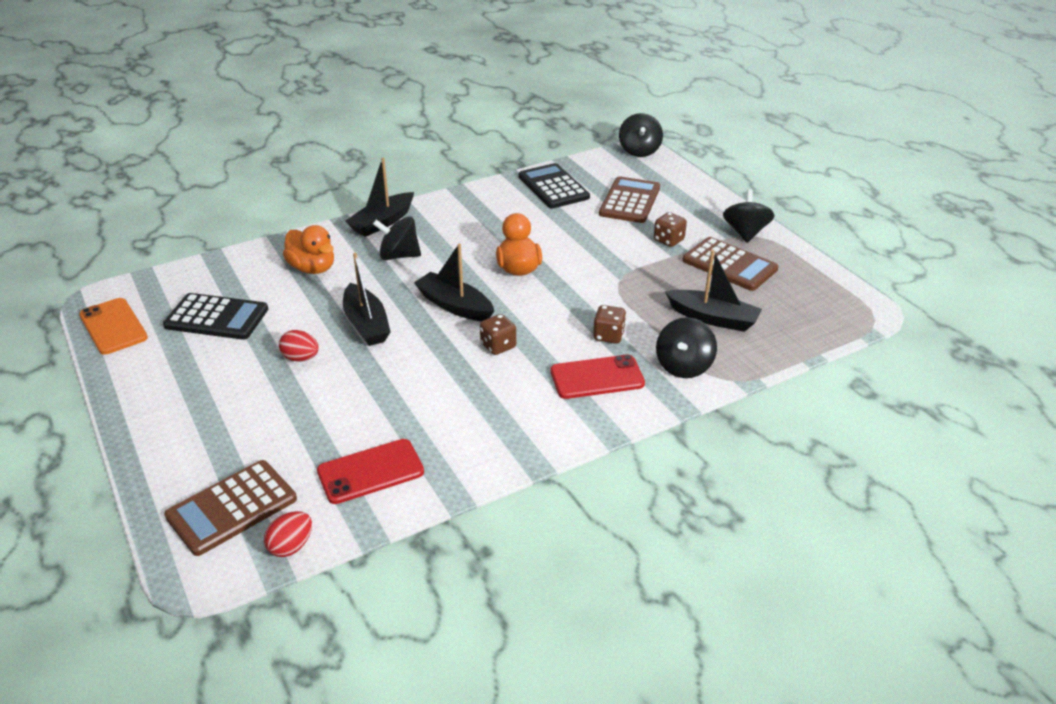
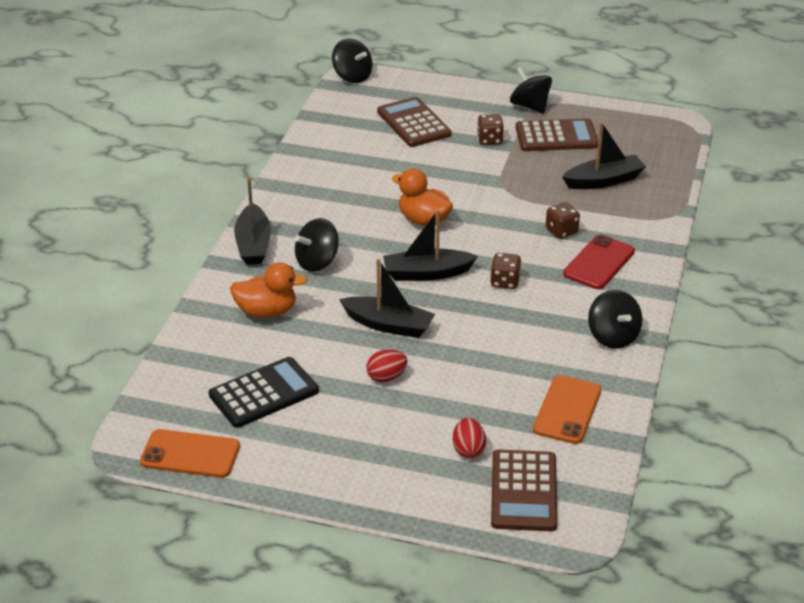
camera: 45 degrees left, 0 degrees up
(291, 546) = (599, 482): red egg -> red egg (468, 450)
(370, 472) = (567, 410): red phone -> orange phone
(553, 187) = (338, 141): black calculator -> none
(683, 366) = (636, 223): black spinning top -> black spinning top (613, 336)

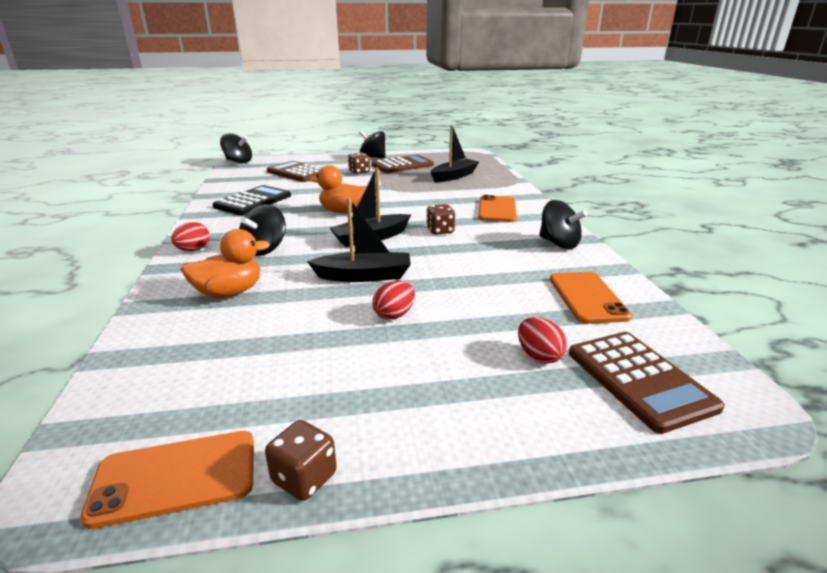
camera: 25 degrees left, 10 degrees down
(253, 244) = (193, 250): black boat -> red egg
(264, 393) = (260, 366): black calculator -> black calculator (253, 201)
(561, 231) = (452, 200): brown dice -> brown dice (304, 478)
(598, 262) = (497, 209): red phone -> orange phone

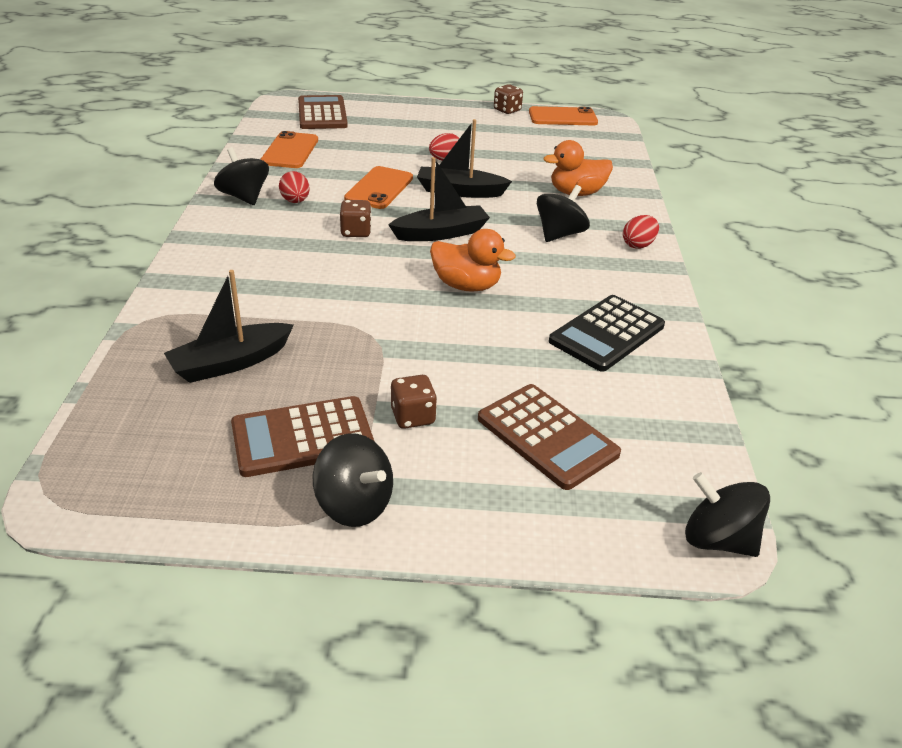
camera: 170 degrees left, 10 degrees up
(497, 209) = (251, 258): orange phone -> orange phone (379, 188)
(539, 356) = (366, 128): red egg -> red egg (295, 201)

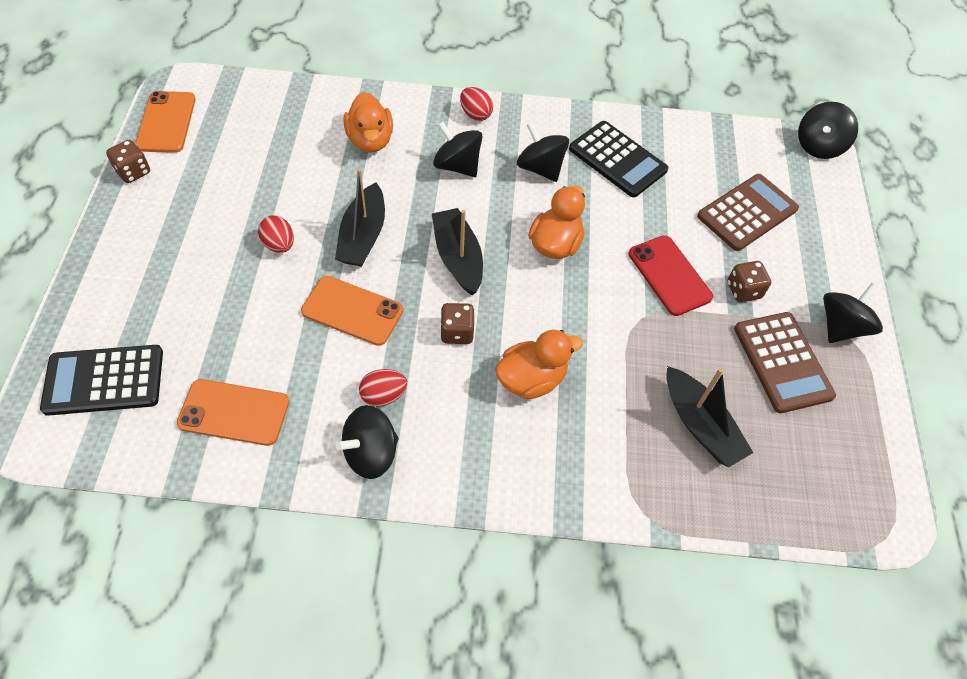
camera: 90 degrees left, 20 degrees up
(301, 266) = (531, 379): none -> orange duck
(322, 114) = (104, 380): brown calculator -> black calculator
(431, 359) = (669, 275): none -> red phone
(573, 281) = (540, 168): none -> black spinning top

